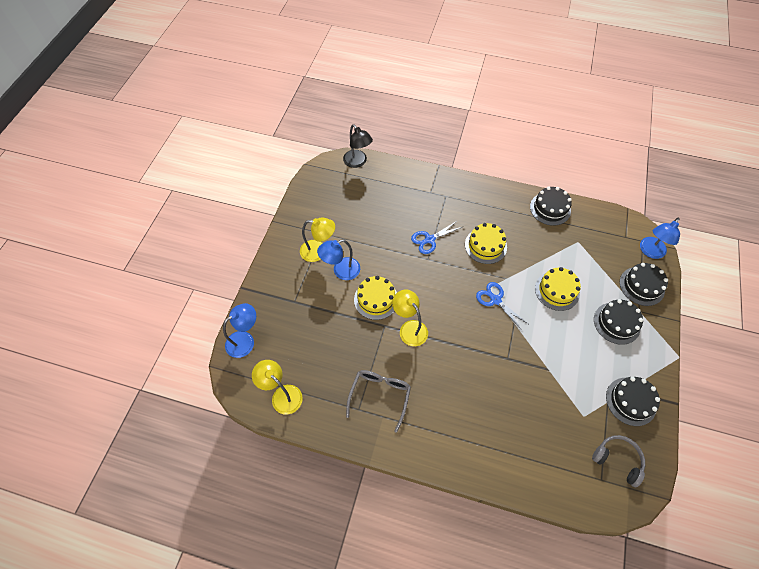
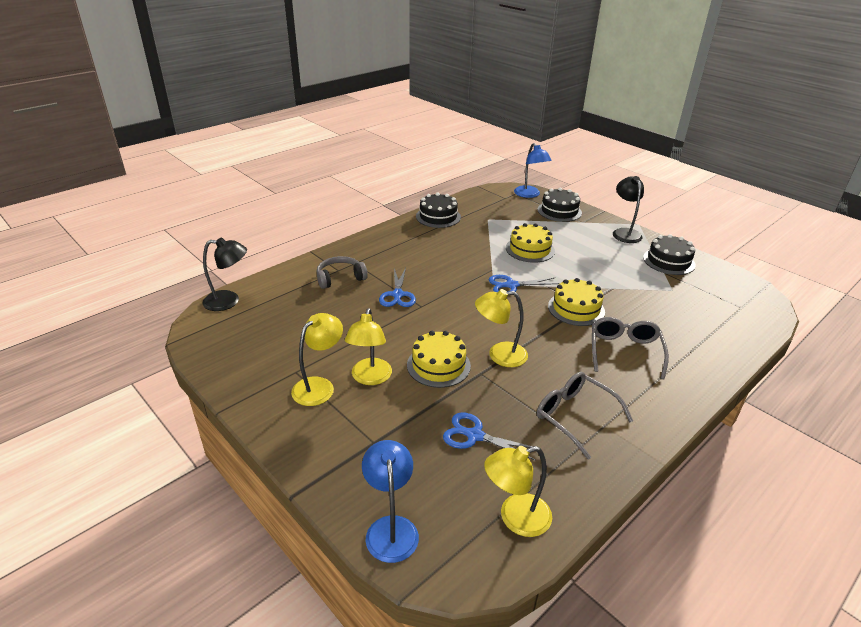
camera: 60 degrees left, 25 degrees down
(329, 348) = (475, 436): none -> blue scissors
(341, 271) = (370, 378): blue lamp -> yellow lamp
(470, 405) = (624, 351): none -> grey glasses
(485, 246) = (442, 265): yellow cake -> yellow cake (576, 309)
(616, 323) = (587, 236): black cake -> none
(617, 460) = (724, 291): grey headphones -> grey headphones (340, 278)
(650, 350) = (624, 233): none -> black lamp

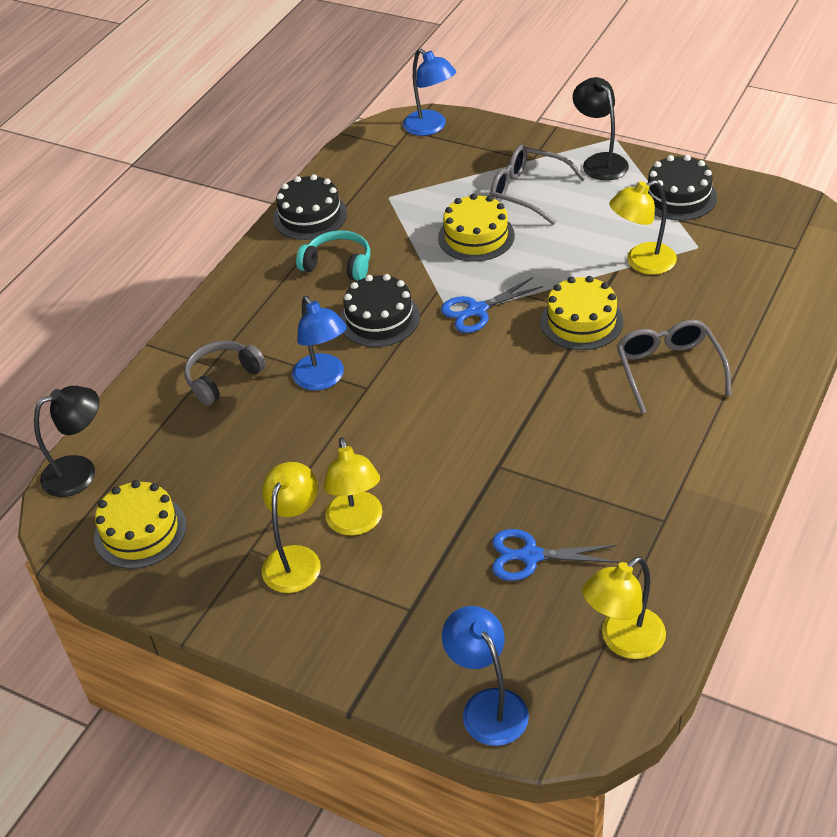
camera: 15 degrees left, 10 degrees up
(397, 295) = (323, 379): blue scissors -> blue lamp
(438, 365) = (437, 473): yellow cake -> yellow cake (140, 531)
(440, 242) = (338, 264): none -> turquoise headphones
(499, 355) = (510, 430): yellow lamp -> yellow lamp (642, 263)
(559, 211) = (489, 148): black cake -> black cake (379, 319)
(574, 416) = (640, 486): grey glasses -> grey glasses (527, 192)

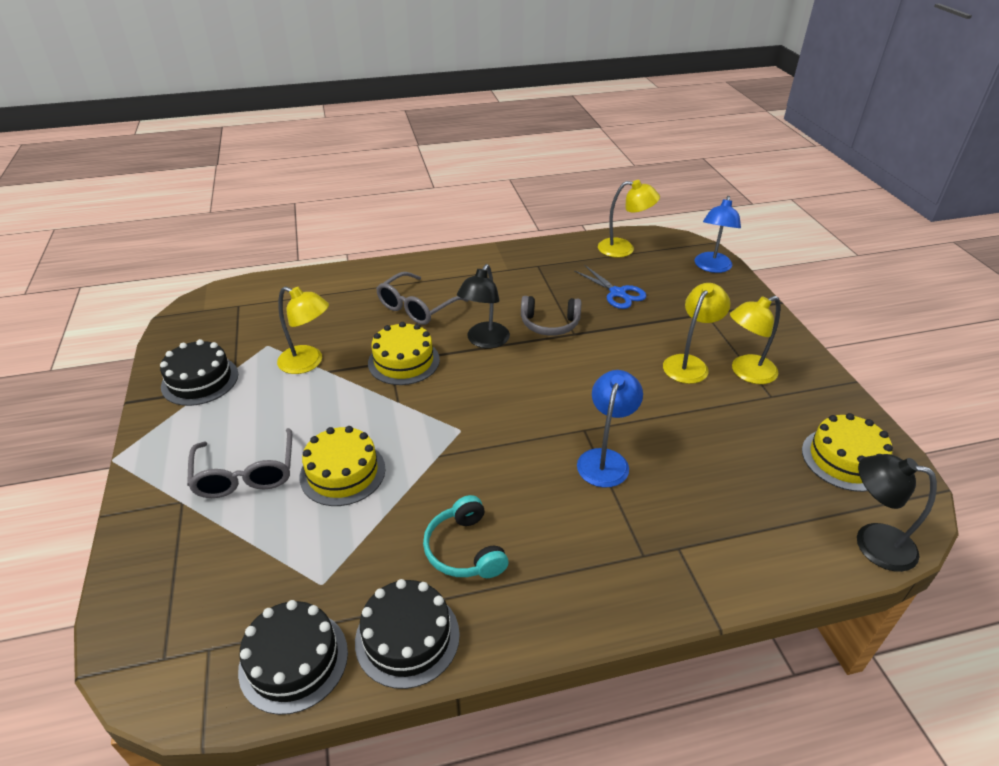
camera: 135 degrees left, 5 degrees down
(223, 378) = (680, 526): grey headphones -> grey headphones (549, 324)
(379, 319) = (506, 470): black cake -> black cake (293, 660)
(431, 127) = (147, 636): blue lamp -> none
(477, 310) = (441, 418): blue scissors -> none
(600, 162) = (163, 450): black lamp -> black lamp (484, 341)

